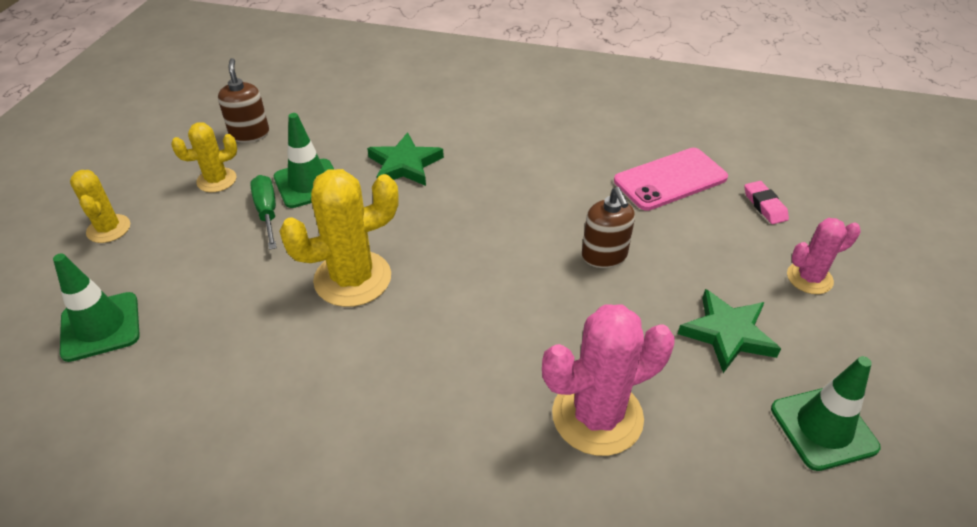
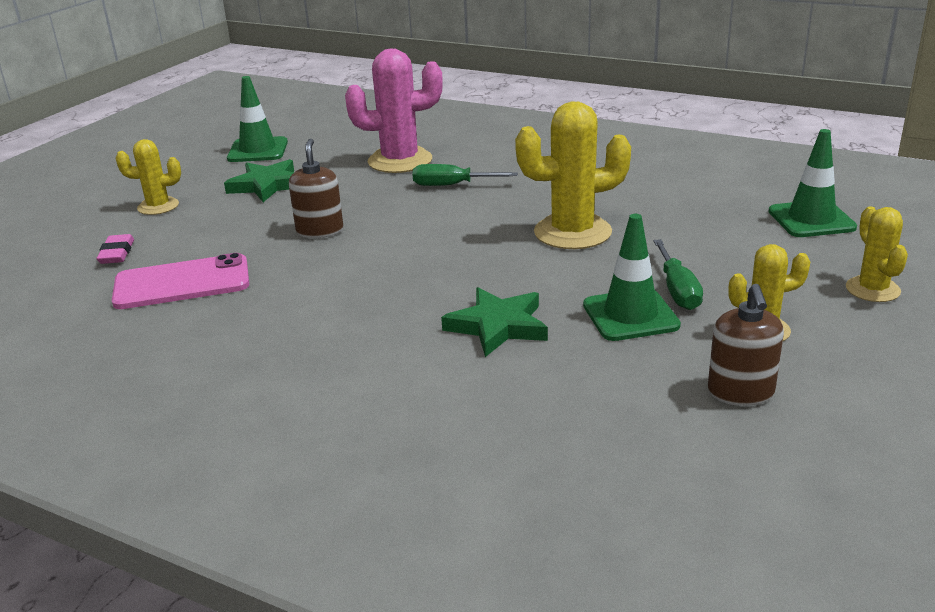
camera: 165 degrees left, 15 degrees down
(502, 357) = (452, 185): none -> green screwdriver
(809, 278) = (158, 206): pink cactus -> yellow cactus

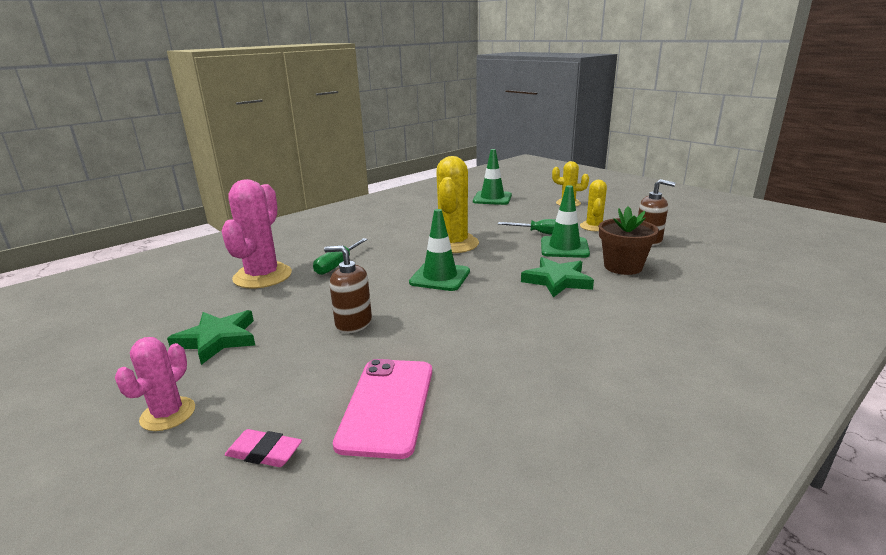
camera: 70 degrees left, 5 degrees down
(158, 206) = (168, 414): yellow cactus -> pink cactus
(258, 150) = (117, 337): green traffic cone -> green traffic cone (440, 277)
(590, 375) = (623, 267): none -> brown flower pot

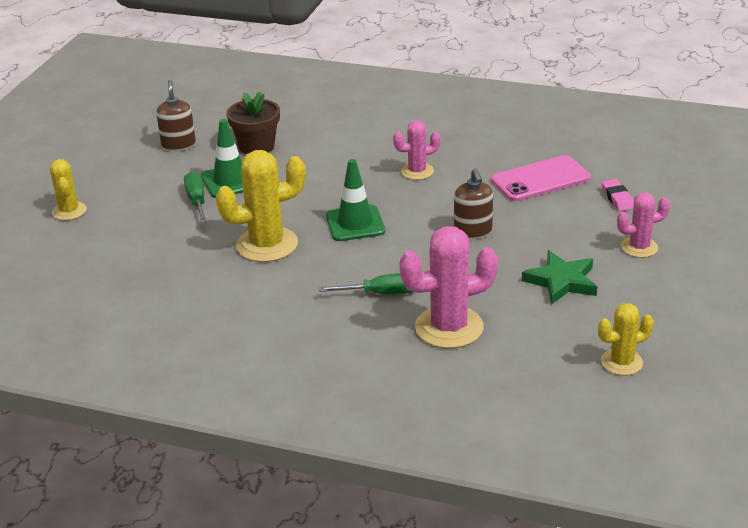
camera: 120 degrees left, 10 degrees up
(492, 198) = (73, 272): green traffic cone -> none
(497, 328) = (417, 171): none -> pink cactus
(557, 280) = (312, 168): green star -> none
(594, 226) = (153, 178): yellow cactus -> yellow cactus (621, 362)

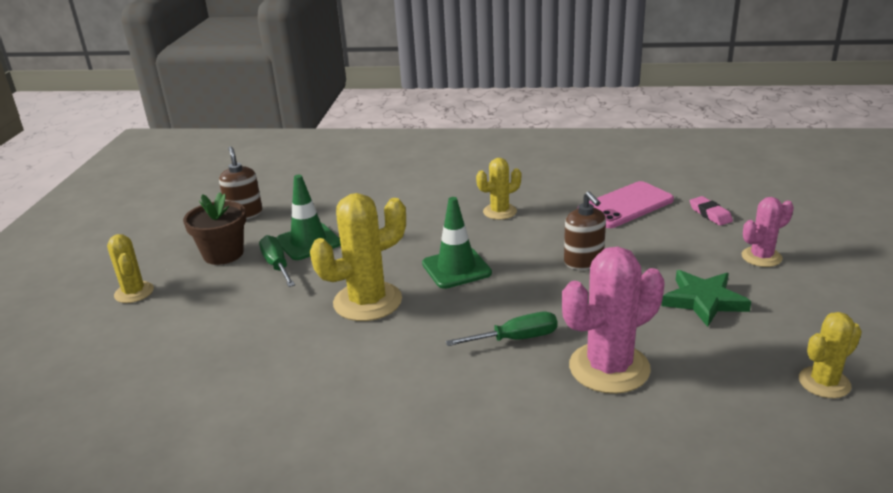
camera: 10 degrees left, 5 degrees down
(256, 146) = (327, 206): brown flower pot -> brown flower pot (223, 254)
(417, 171) = (499, 212): pink cactus -> yellow cactus

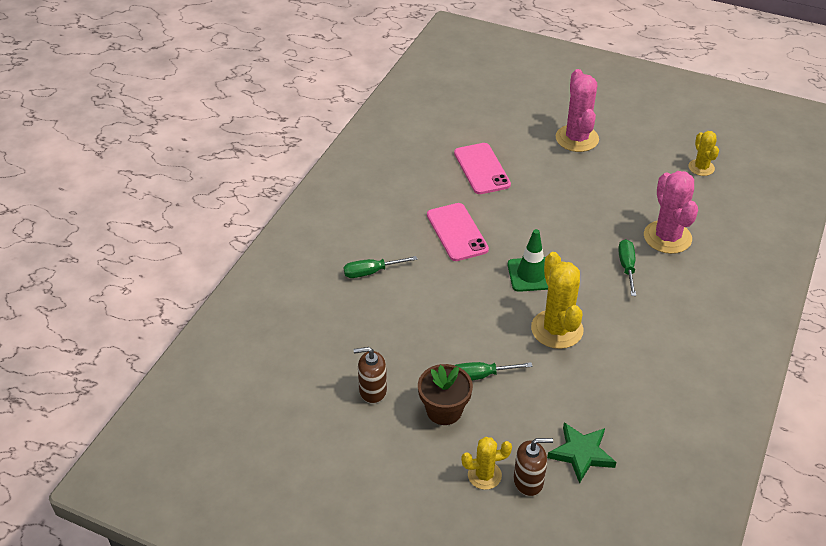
camera: 75 degrees left, 15 degrees up
(308, 242) = (450, 352): green traffic cone -> none
(408, 182) = (371, 272): none -> green screwdriver
(499, 212) = (457, 232): yellow cactus -> pink phone
(584, 262) = (549, 212): brown soap dispenser -> brown soap dispenser (528, 481)
(703, 301) = (614, 179): green star -> green star (581, 453)
(710, 214) = (514, 137): pink eraser -> none
(761, 257) = (577, 138): pink cactus -> pink cactus, size x1.73

